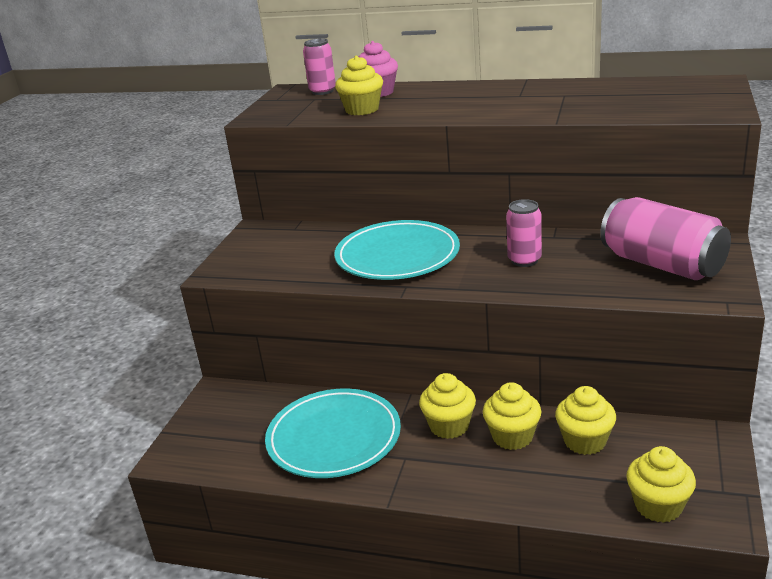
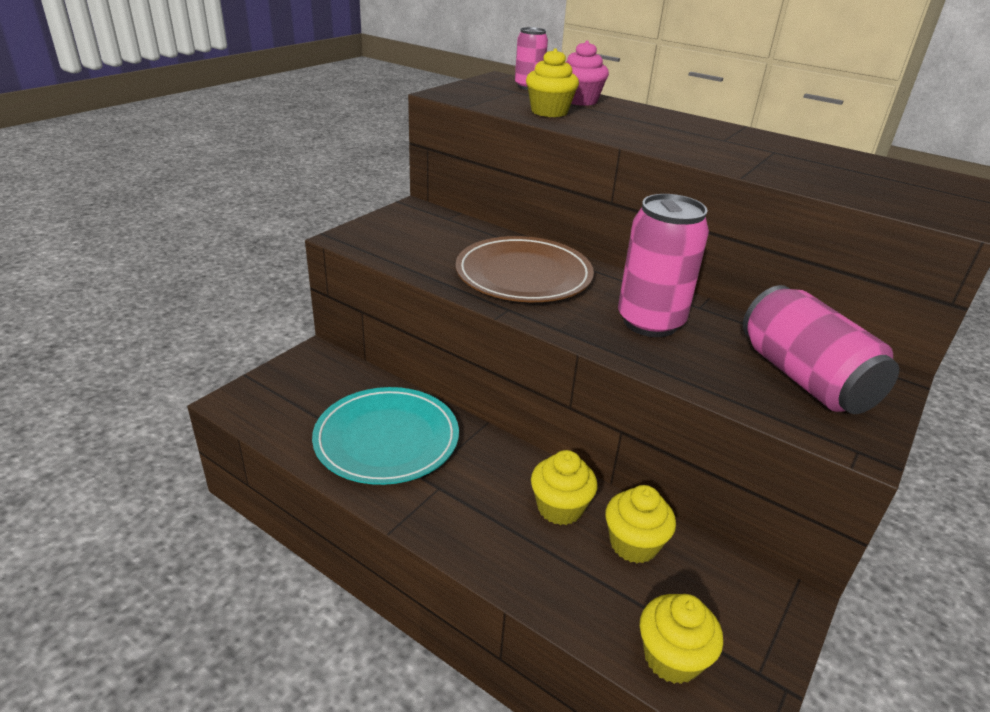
camera: 15 degrees right, 5 degrees up
(397, 255) = (523, 275): turquoise plate -> brown plate
(449, 426) = (503, 471): yellow cupcake -> none
(524, 260) = (650, 322): pink can -> pink can, size x1.77

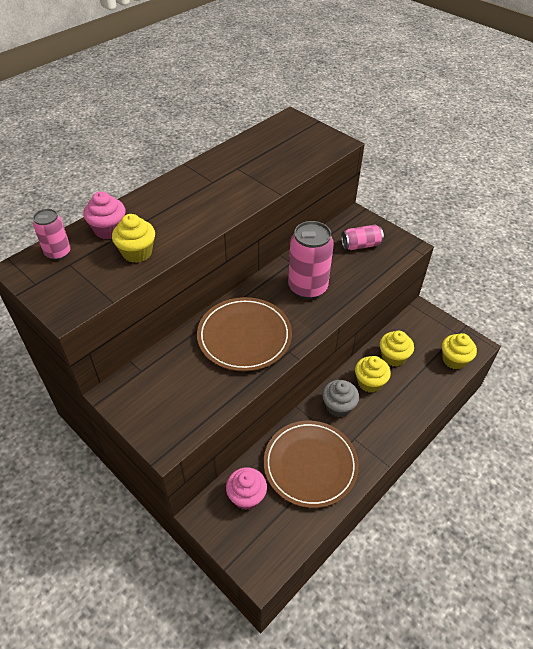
camera: 80 degrees left, 15 degrees up
(337, 384) = (246, 496): none -> pink cupcake
(386, 439) = (310, 465): turquoise plate -> brown plate
(497, 468) = (338, 406): none -> grey cupcake
(804, 378) = (361, 245): pink can -> pink can, size x0.56

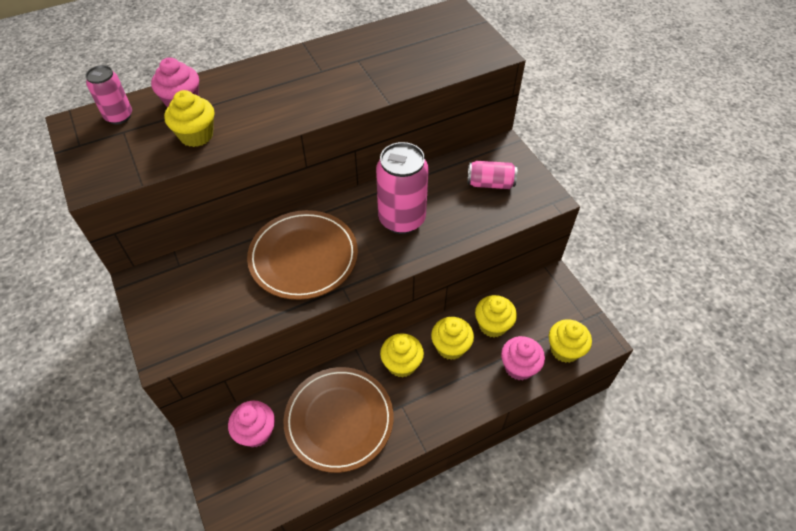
camera: 20 degrees right, 5 degrees up
(338, 406) = (401, 364): grey cupcake -> yellow cupcake
(427, 382) = (519, 367): none -> pink cupcake

